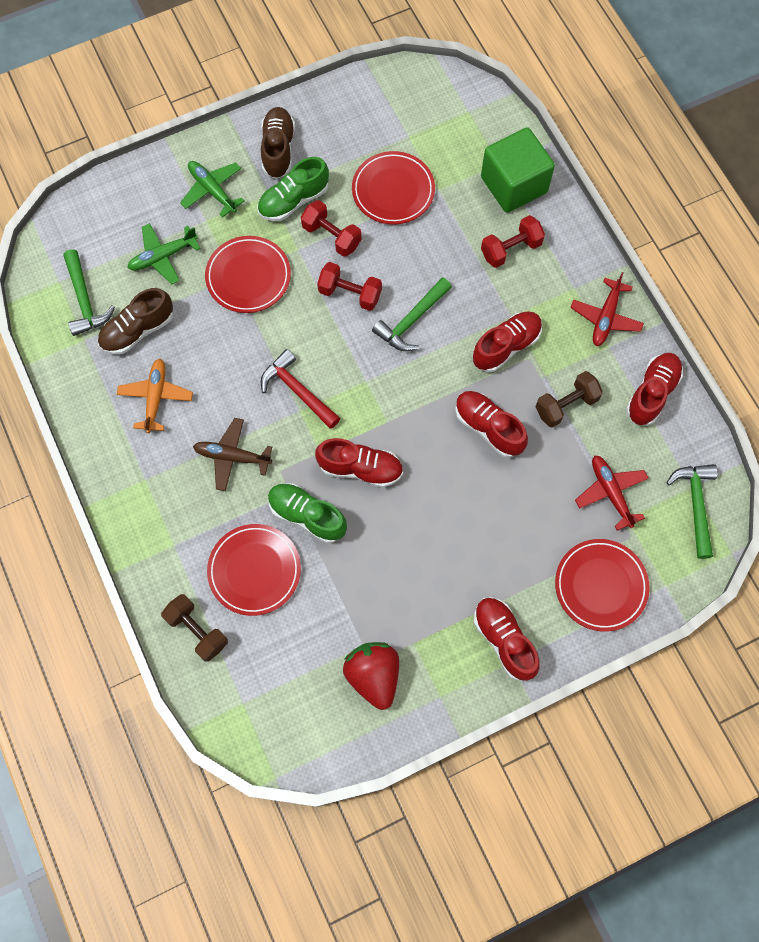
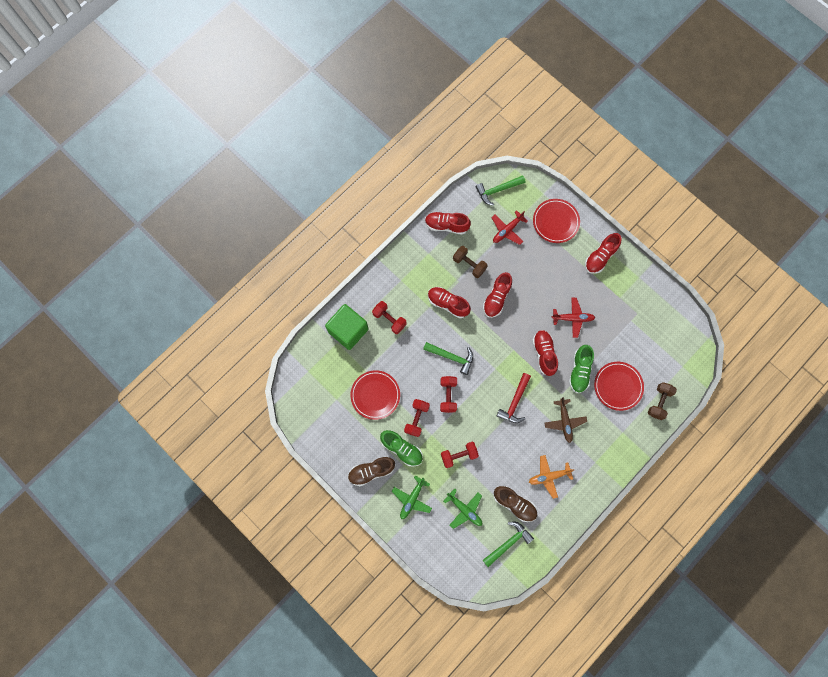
camera: 110 degrees left, 5 degrees up
(248, 277) = (459, 455): red plate -> red dumbbell
(373, 675) = (643, 310): red strawberry -> none
(605, 317) = (412, 259): red plane -> red plane (573, 318)

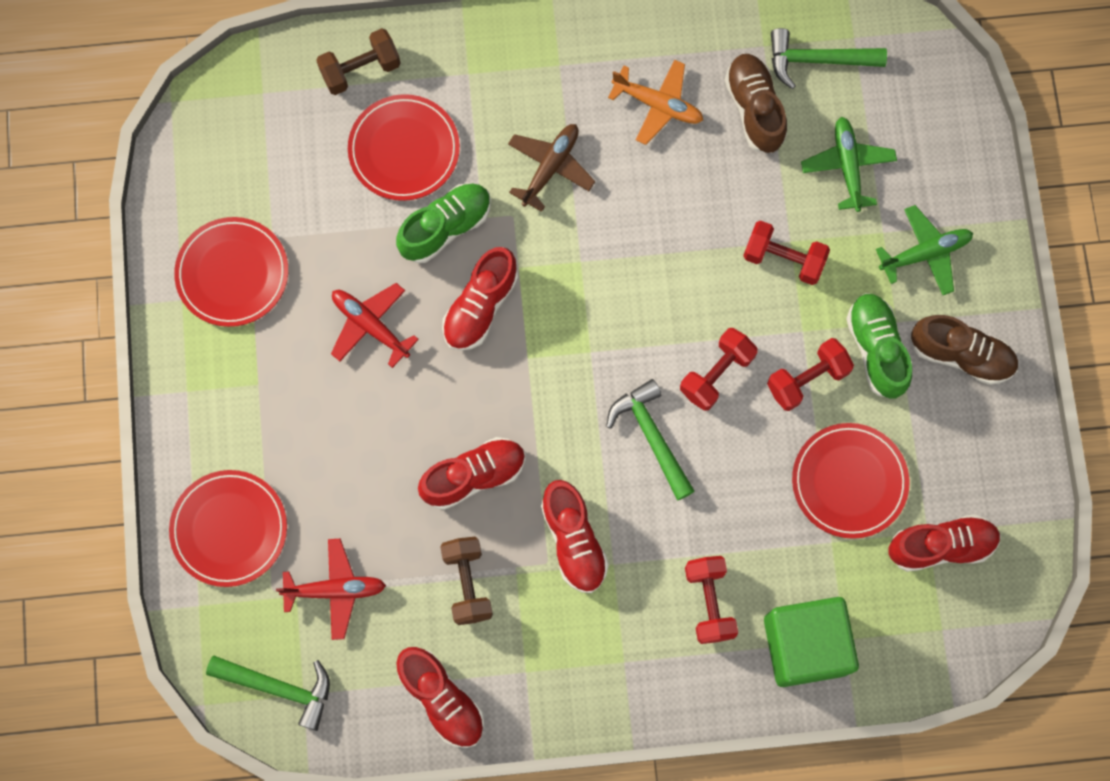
camera: 140 degrees left, 0 degrees up
(515, 402) = (607, 268): red hammer -> none
(600, 257) = (213, 393): red shoe -> red shoe (941, 546)
(631, 298) = (232, 273): none -> red plate

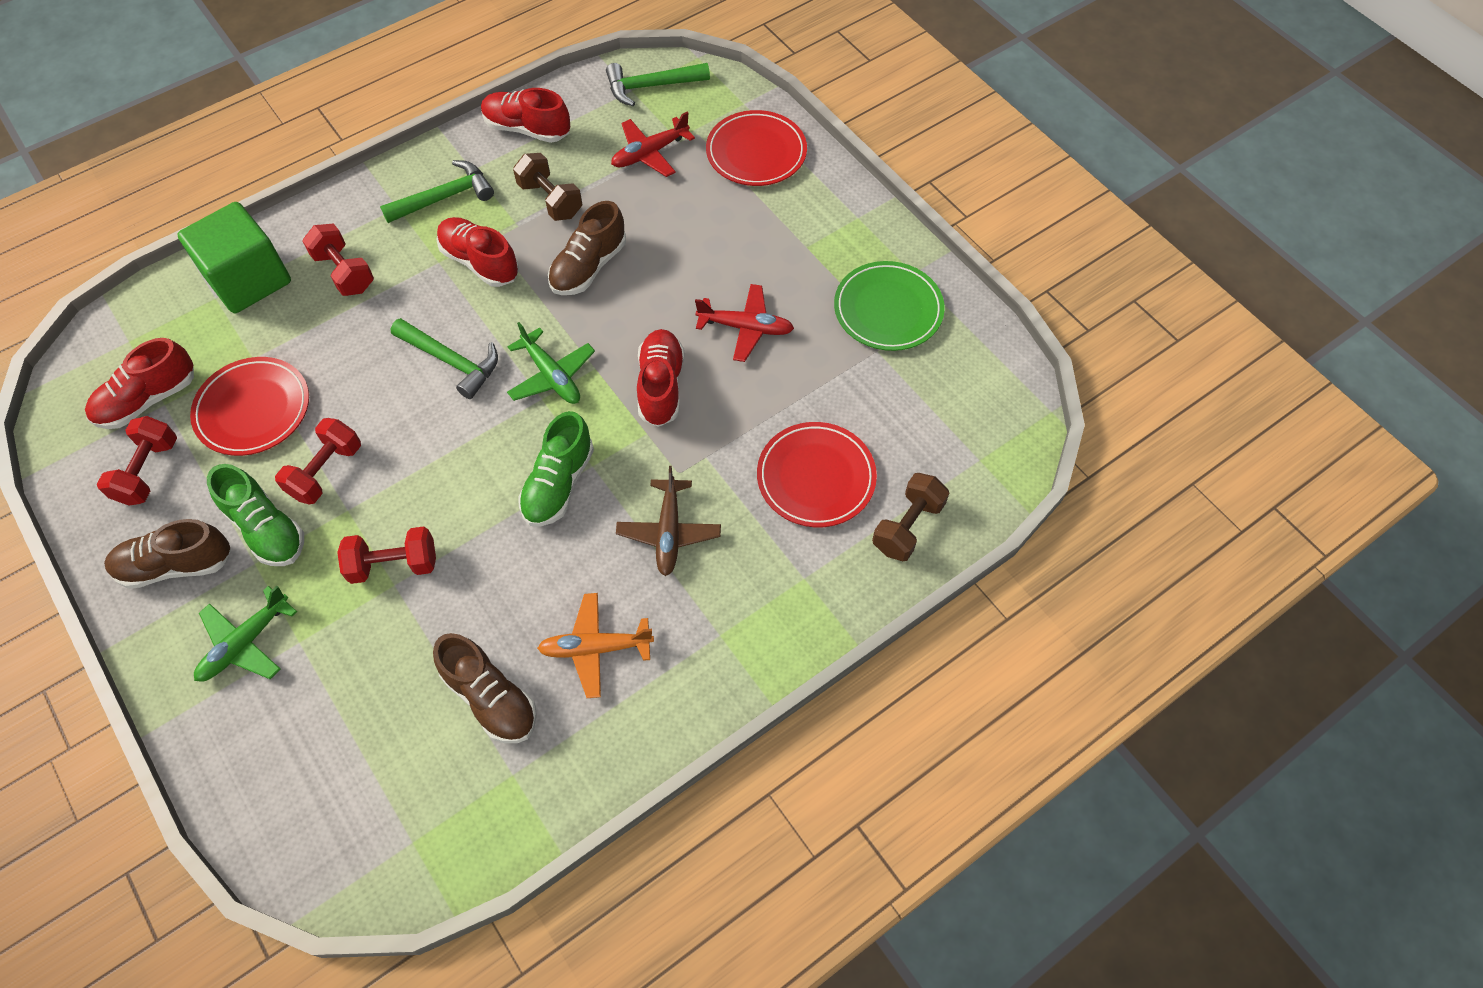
camera: 150 degrees right, 15 degrees down
(232, 273) = (888, 309): red plate -> green plate
(446, 227) = (733, 432): green shoe -> green shoe (558, 484)
(474, 476) = (588, 267): red shoe -> brown shoe
(716, 374) = (415, 435): red dumbbell -> red dumbbell (148, 471)
(817, 60) = (444, 791): green hammer -> green hammer (445, 197)
(847, 166) = (363, 690): green plane -> green plane (552, 376)

